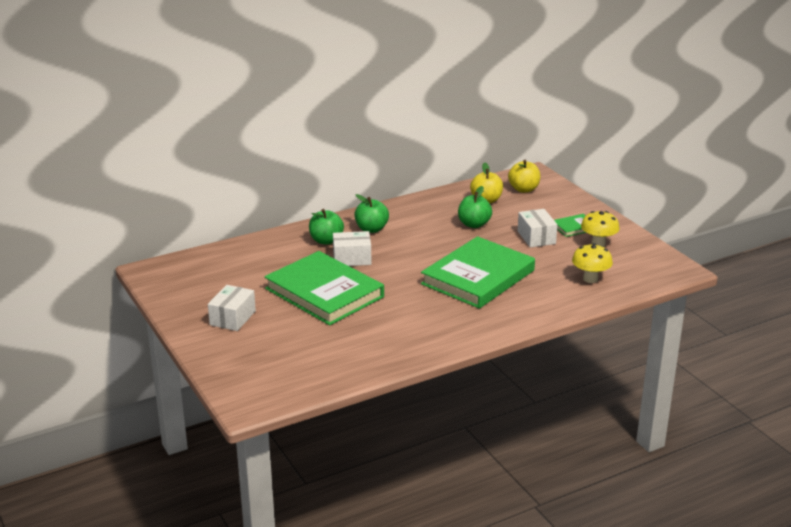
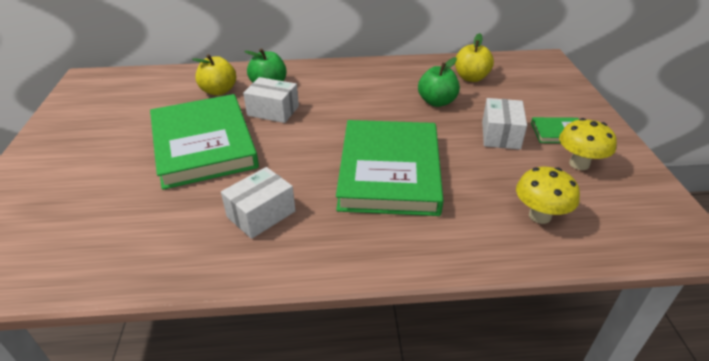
camera: 25 degrees right, 10 degrees up
(232, 318) = (84, 150): white box -> white box (261, 214)
(371, 229) = (324, 83): green apple -> none
(478, 277) = (389, 171): green book -> green book turned 60 degrees counterclockwise
(523, 189) = (522, 74): yellow apple -> yellow apple (219, 91)

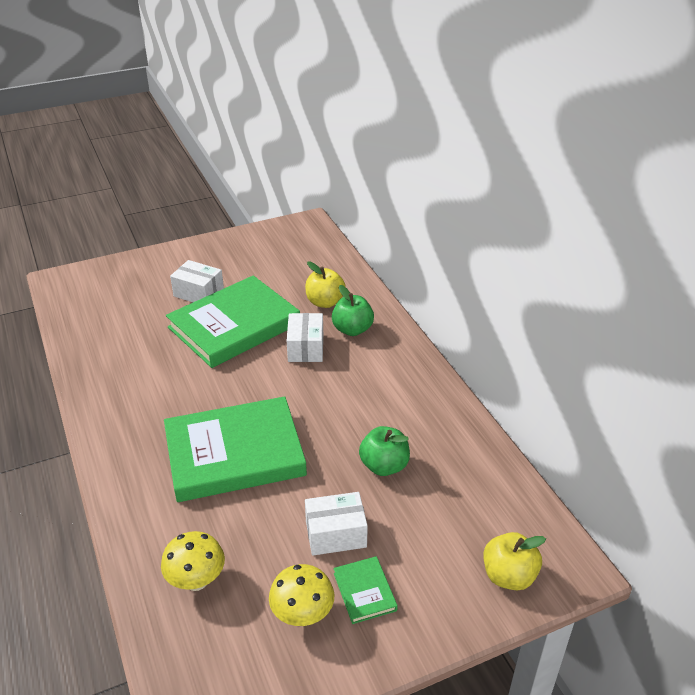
camera: 70 degrees right, 0 degrees up
(261, 214) = (152, 389): white box -> white box (199, 293)
(471, 78) = (463, 489): yellow apple -> yellow apple (508, 576)

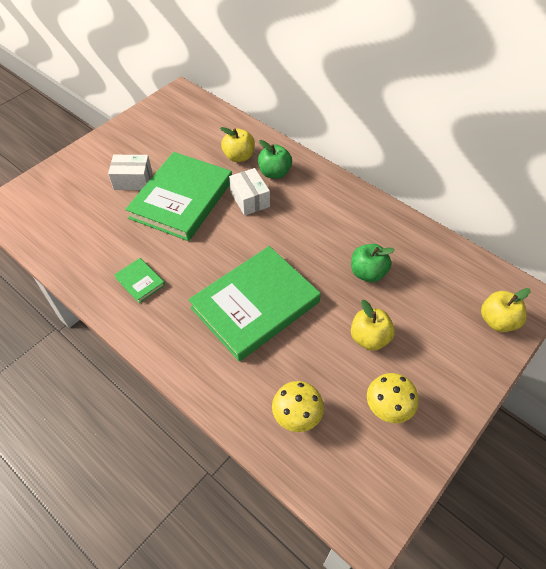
camera: 25 degrees left, 15 degrees up
(336, 534) = (369, 338): white box -> yellow apple
(364, 591) = (416, 372): green book -> green book (140, 281)

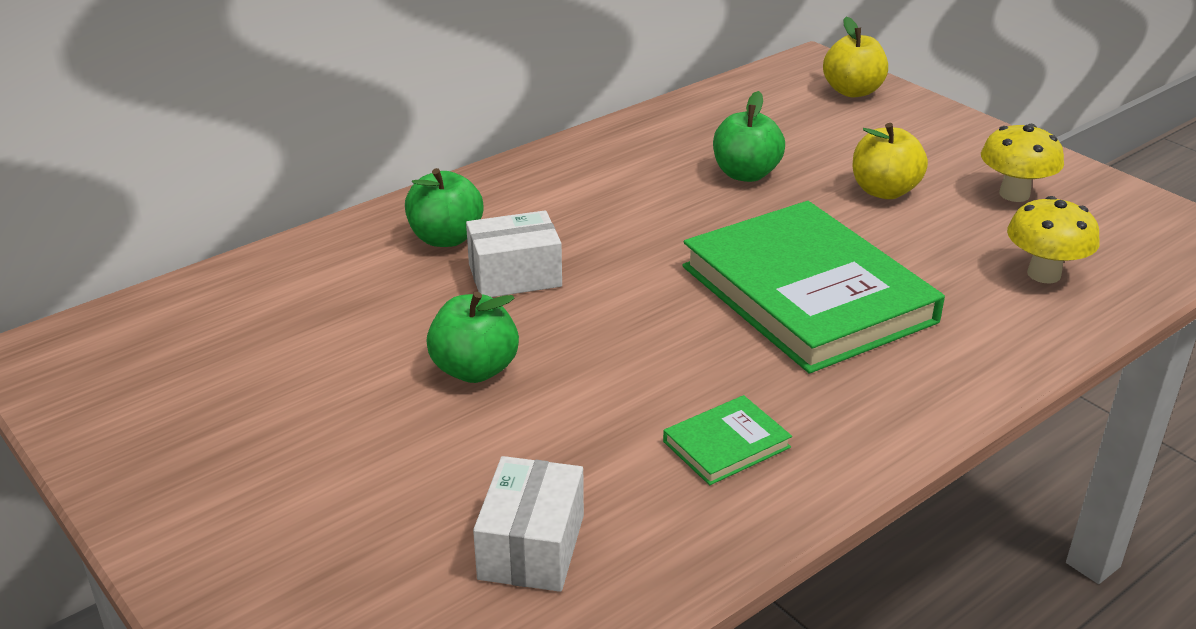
camera: 80 degrees left, 20 degrees down
(133, 180) = (366, 449): white box -> white box (531, 547)
(182, 199) = (475, 369): green book -> green apple
(239, 157) = (367, 278): yellow apple -> none

